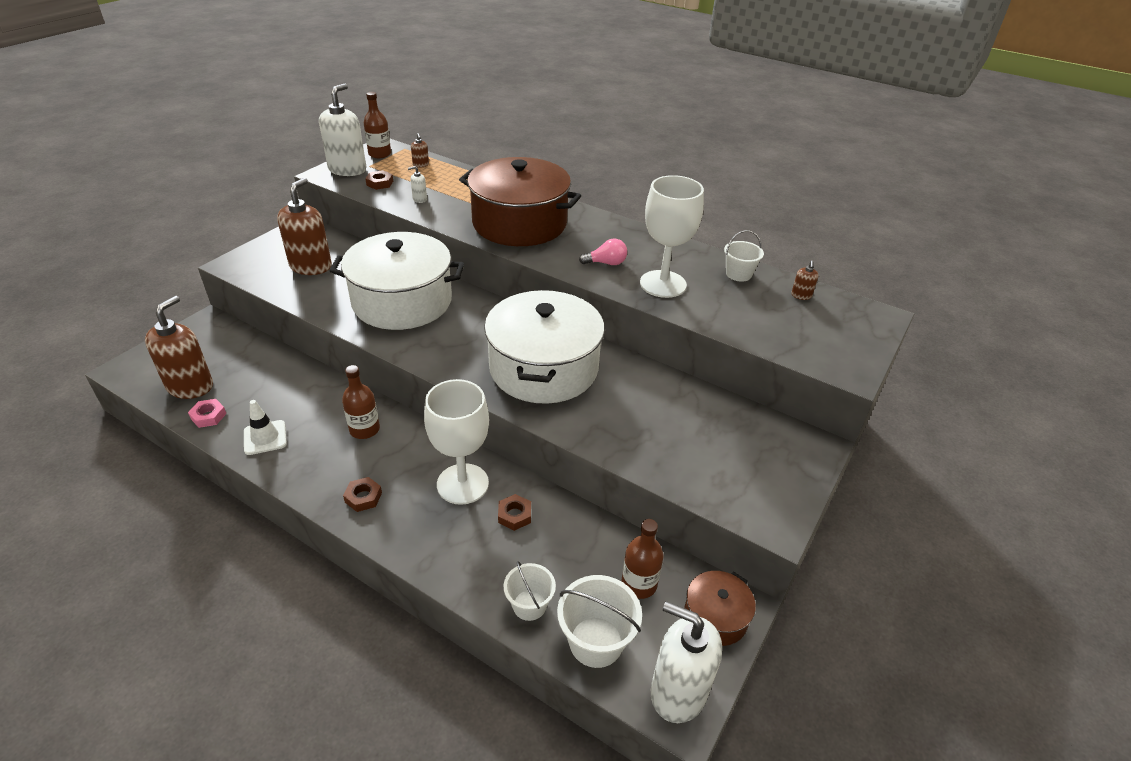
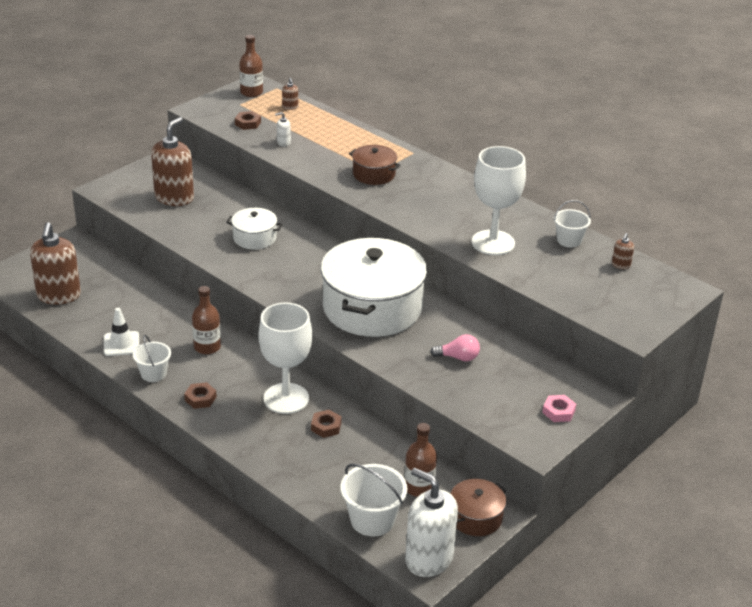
camera: 10 degrees right, 5 degrees down
(190, 386) = (58, 295): brown soap dispenser -> brown soap dispenser turned 150 degrees clockwise
(208, 416) = (74, 321): pink nut -> pink nut (558, 412)
(347, 169) = (218, 107): white soap dispenser -> none
(402, 301) = (254, 238): white pot -> white pot, size x0.47
(519, 223) = (374, 174): brown pot -> brown pot, size x0.47
(529, 605) = (324, 490): white bucket -> white bucket (153, 374)
(606, 263) = (445, 219): pink light bulb -> pink light bulb (458, 357)

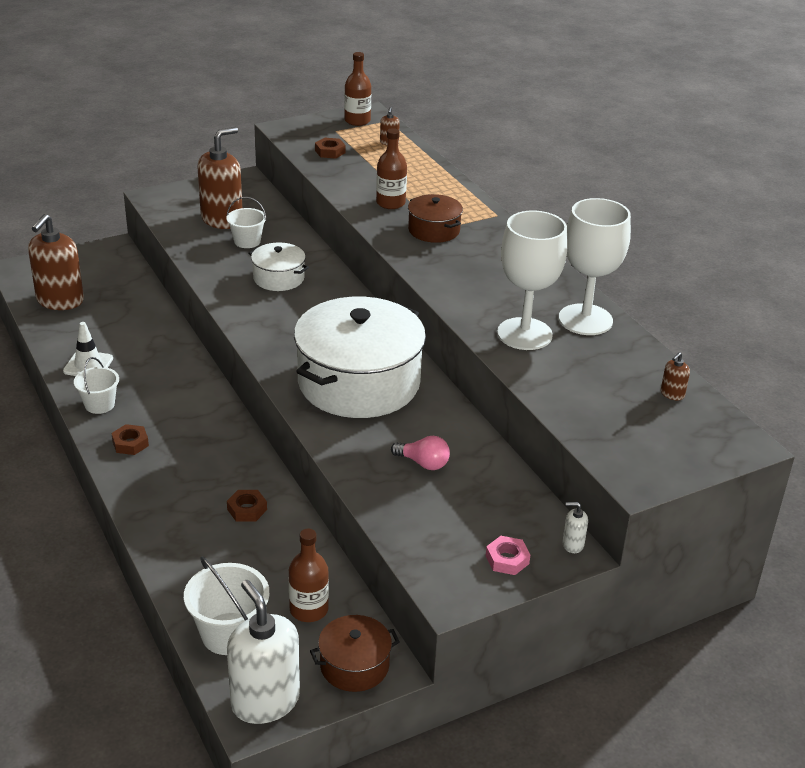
camera: 20 degrees right, 0 degrees up
(207, 347) = (175, 389): brown bottle -> brown bottle (390, 203)
(283, 143) = (354, 178): white soap dispenser -> white soap dispenser (572, 544)
(286, 398) = (223, 466): white goblet -> white goblet (585, 320)
(569, 240) = (623, 351): white bucket -> white bucket (247, 241)

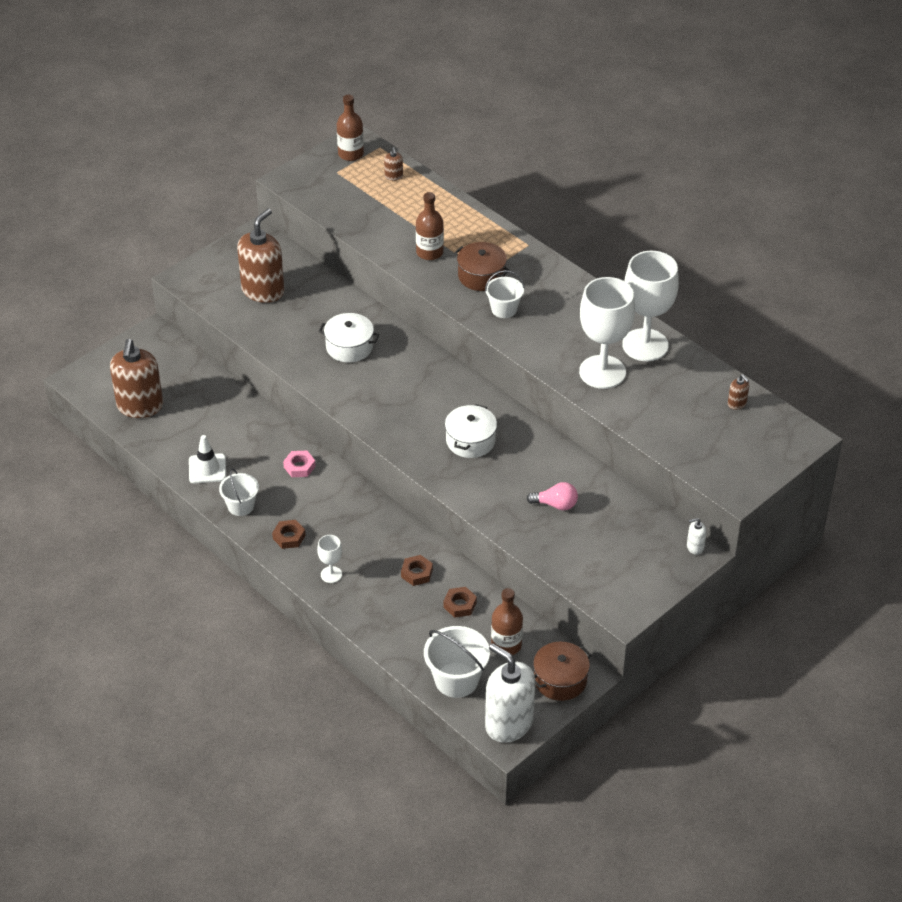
camera: 15 degrees left, 10 degrees up
(152, 489) = (331, 574): none -> white goblet
(247, 241) = (299, 311): white bucket -> white bucket (504, 309)
(330, 152) = (345, 201): brown nut -> brown nut (460, 605)
(359, 383) = (470, 441): white pot -> white pot, size x0.47
(507, 559) = (652, 572): pink nut -> pink nut (299, 467)
(672, 394) = (737, 404): brown soap dispenser -> brown soap dispenser turned 60 degrees counterclockwise

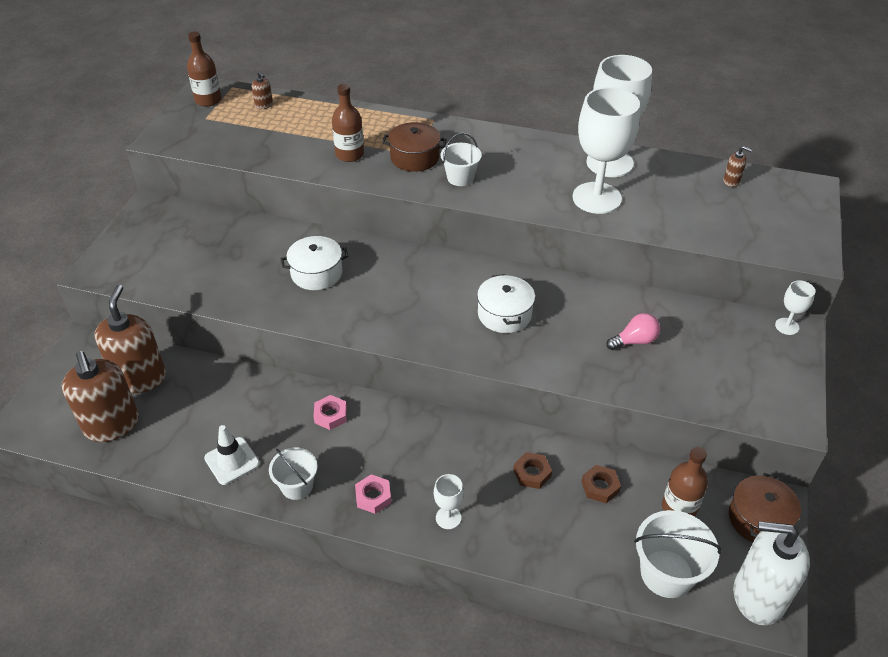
camera: 30 degrees left, 0 degrees up
(263, 291) = (189, 253): brown soap dispenser -> brown soap dispenser (140, 378)
(289, 537) = (373, 496): brown nut -> pink nut
(695, 547) = (787, 326): white soap dispenser -> white goblet

